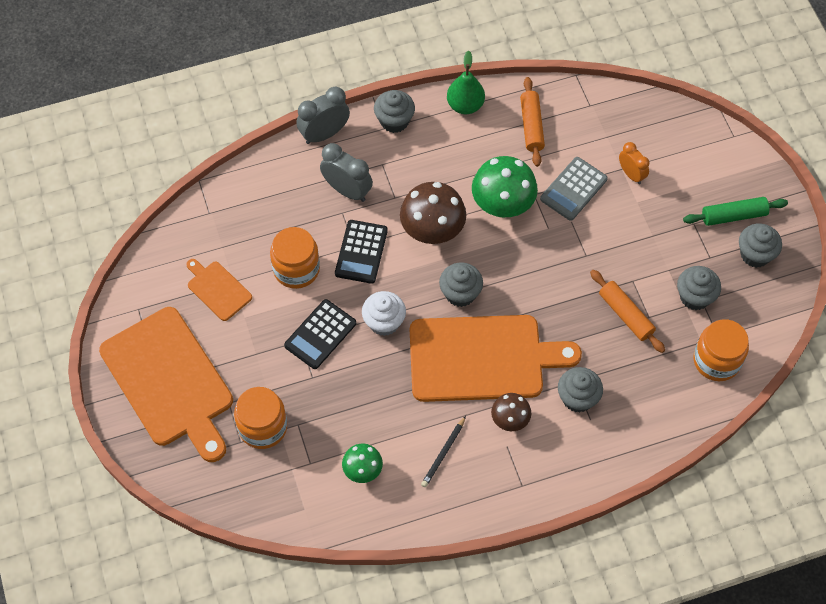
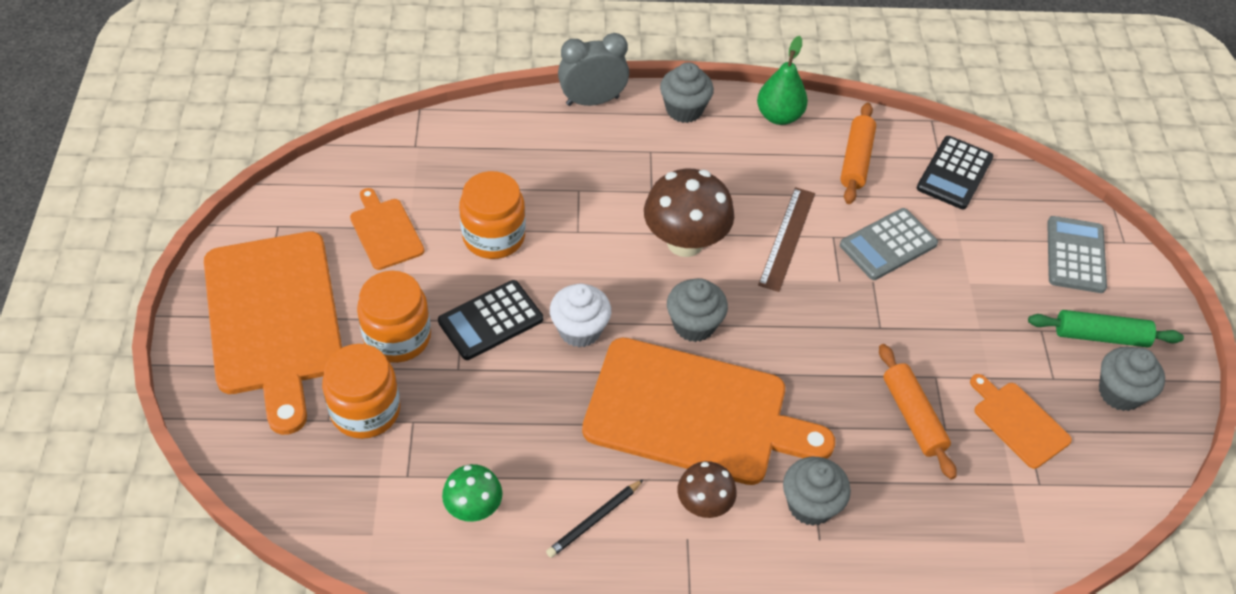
camera: 15 degrees right, 10 degrees down
(347, 190) = (595, 167): grey clock -> none
(361, 252) = (584, 240): black calculator -> black calculator (954, 173)
(502, 206) = (787, 238): green mushroom -> brown ruler
(631, 174) = (971, 249): orange clock -> none
(695, 297) = (1018, 422): grey cupcake -> orange cutting board
(703, 157) = (1075, 255): none -> grey calculator
(716, 360) = (1028, 515): orange jar -> orange jar (397, 337)

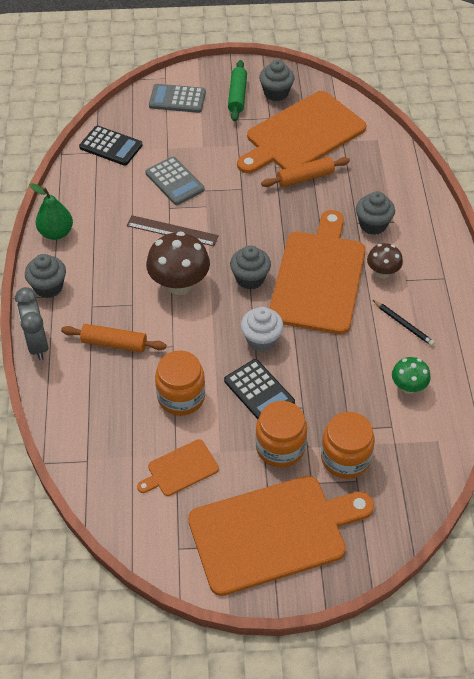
camera: 90 degrees left, 0 degrees up
(856, 160) = (99, 193): orange rolling pin -> orange rolling pin (114, 343)
(1018, 422) = (302, 135): orange cutting board -> orange cutting board, size x2.17

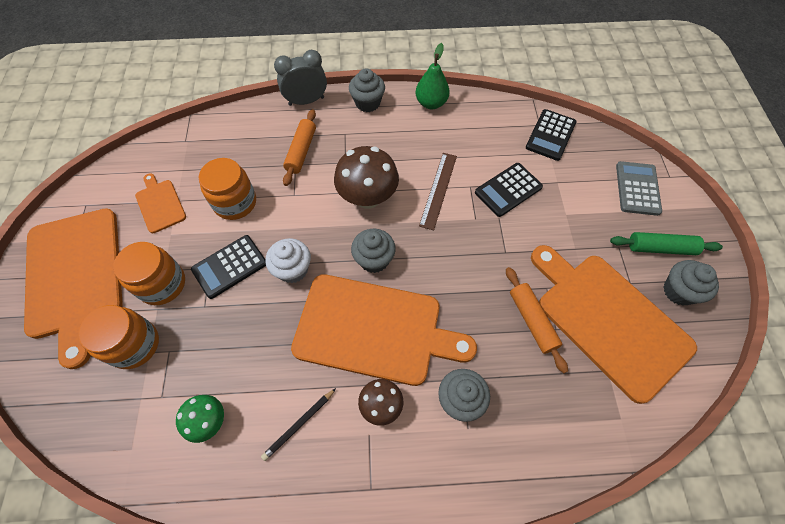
camera: 90 degrees right, 10 degrees up
(175, 181) = (508, 190): grey calculator -> black calculator

